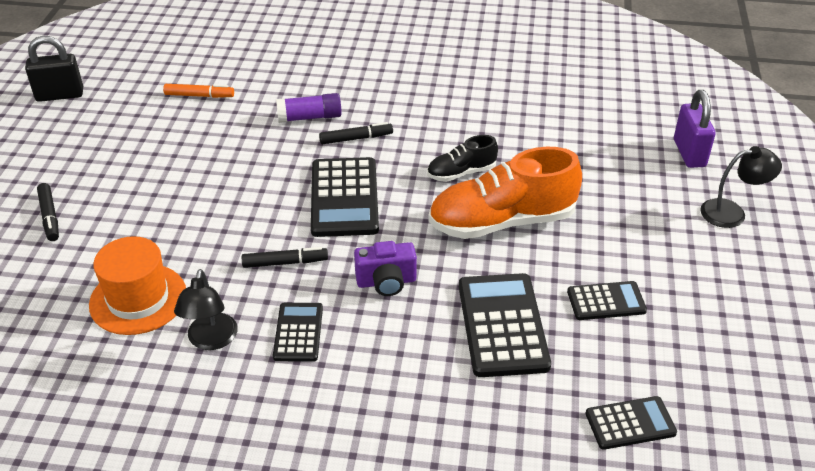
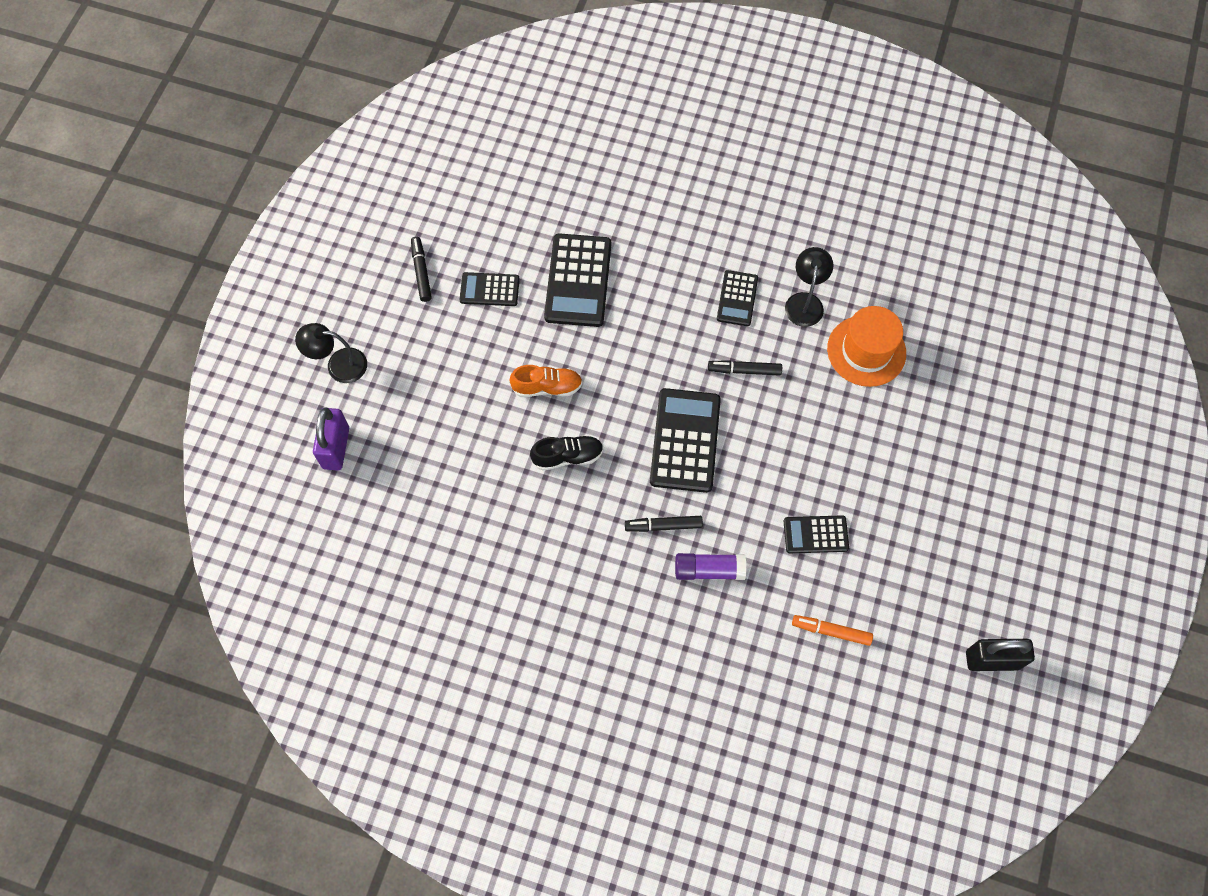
camera: 170 degrees left, 25 degrees up
(49, 217) = (960, 460): black marker -> black marker (421, 272)
(386, 282) = (661, 336): purple camera -> none
(502, 222) = (547, 387): orange shoe -> orange shoe, size x0.51
(630, 423) = (514, 190): black calculator -> black calculator (815, 535)

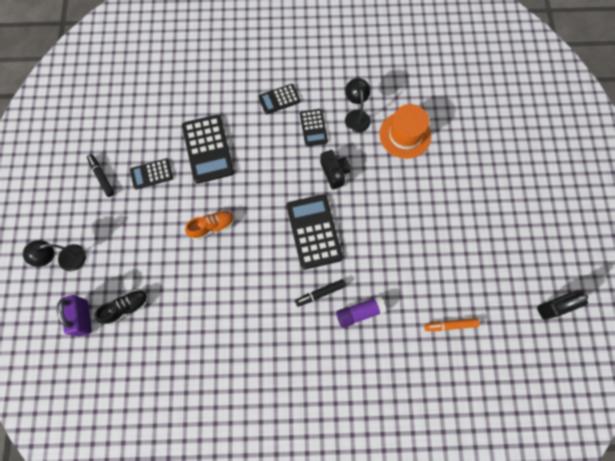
camera: 20 degrees left, 5 degrees up
(567, 456) = (242, 269): black shoe -> black shoe (126, 308)
(744, 370) = (334, 173): black marker -> black camera
(815, 535) = (417, 265): black calculator -> black calculator (279, 99)

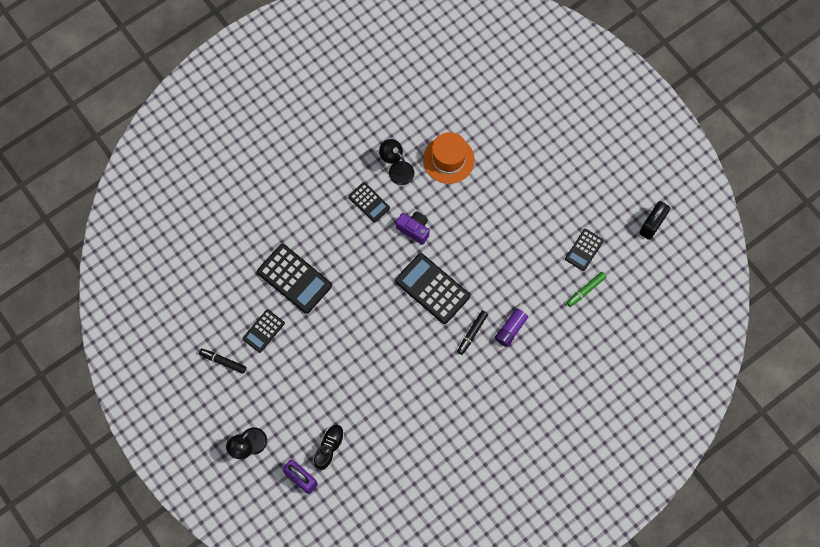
camera: 35 degrees left, 0 degrees up
(212, 227) = (348, 339): orange shoe -> none
(279, 99) = (322, 196): black calculator -> black calculator (584, 250)
(334, 173) = (414, 229): black camera -> purple camera
(450, 325) = (585, 290): orange marker -> green marker

